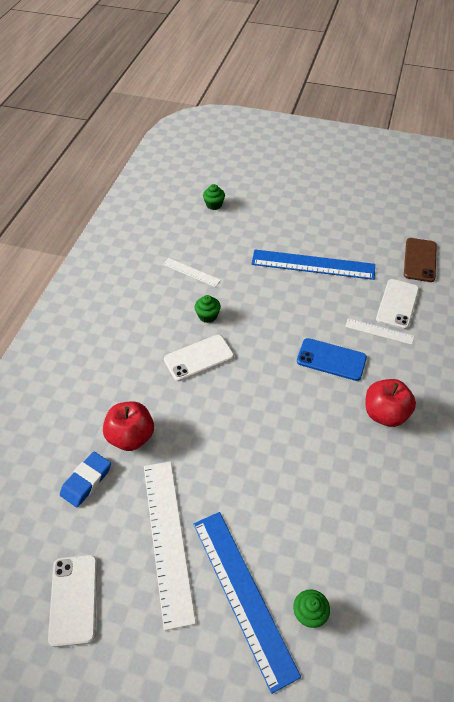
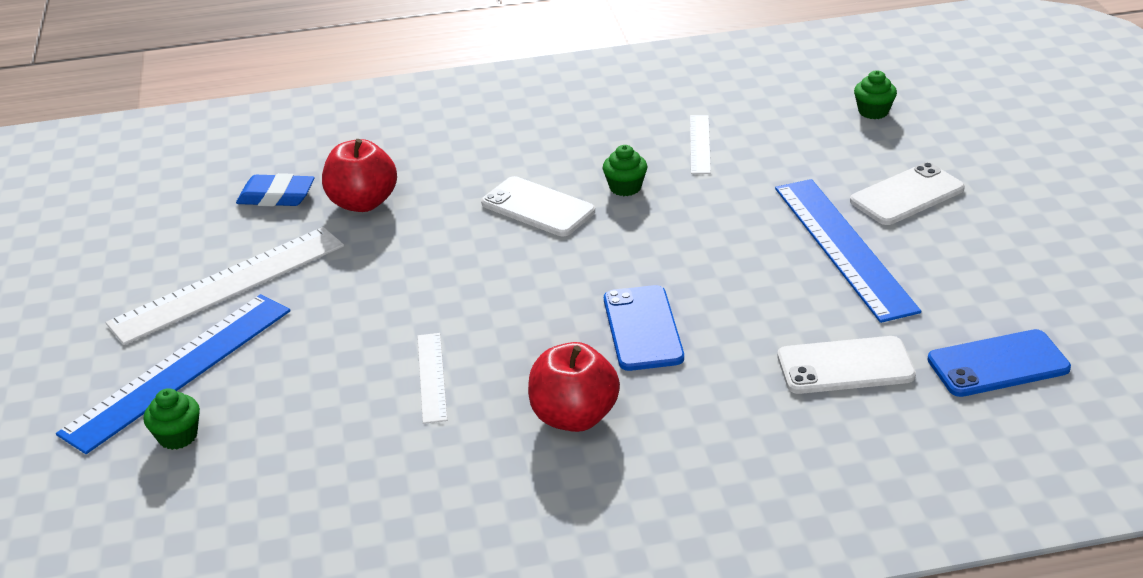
camera: 65 degrees right, 15 degrees down
(74, 599) = (118, 247): white phone -> white phone (907, 195)
(379, 331) = (755, 362): white ruler -> white ruler (432, 377)
(420, 260) = (998, 364): brown phone -> blue phone

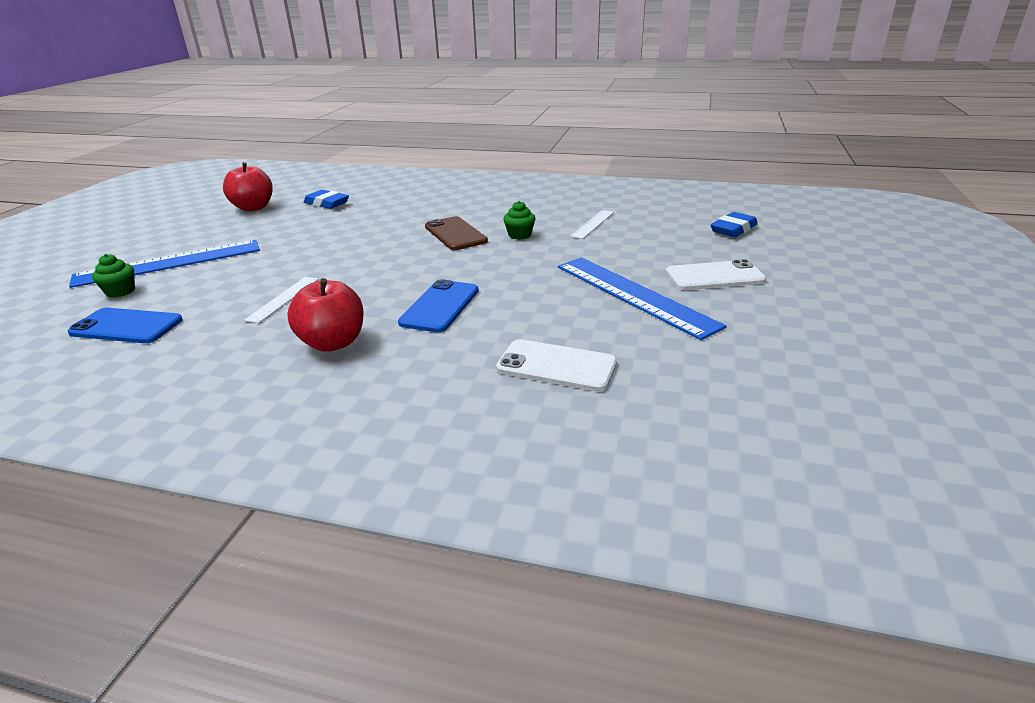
camera: 25 degrees right, 5 degrees down
(228, 284) = (249, 233): white ruler -> none
(363, 203) = (364, 214): red apple -> red apple (253, 208)
(538, 207) = (455, 234): white phone -> brown phone
(843, 247) = (633, 295): blue ruler -> blue ruler turned 45 degrees counterclockwise
(873, 112) = (733, 229): green cupcake -> blue eraser
(998, 364) = (688, 400): blue phone -> blue phone (126, 326)

